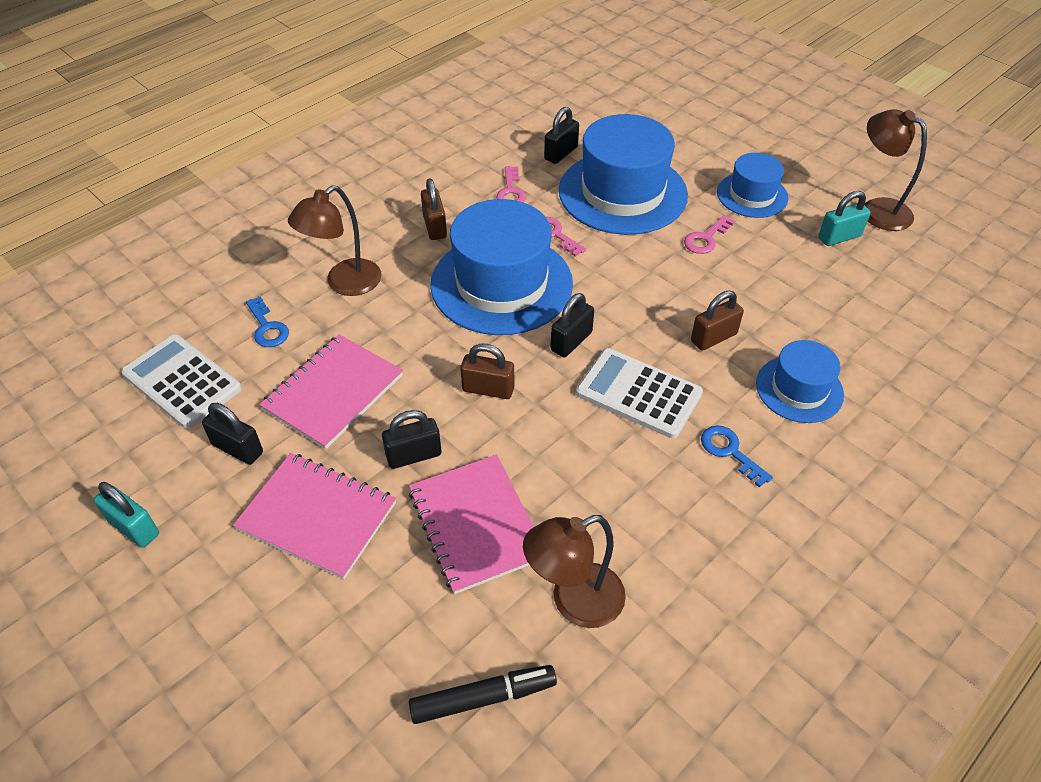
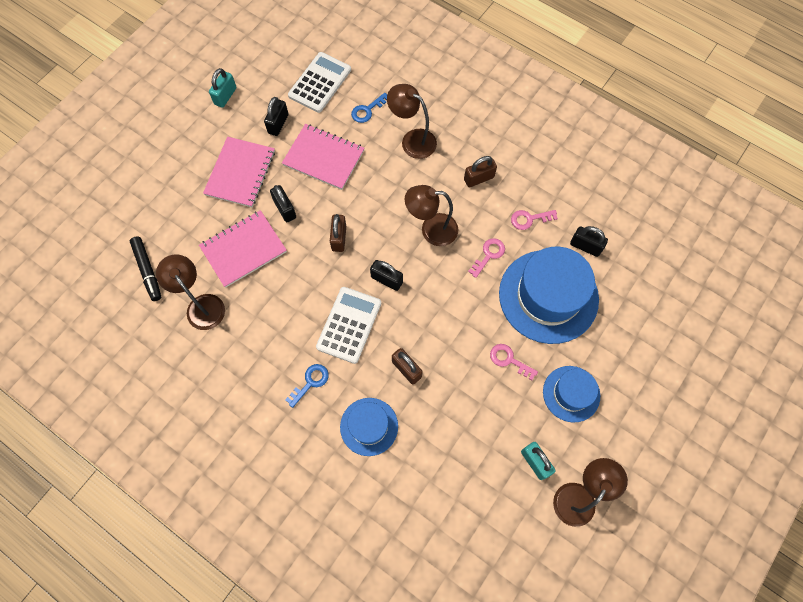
camera: 80 degrees right, 20 degrees up
(501, 284) = (431, 230): blue hat -> brown lamp

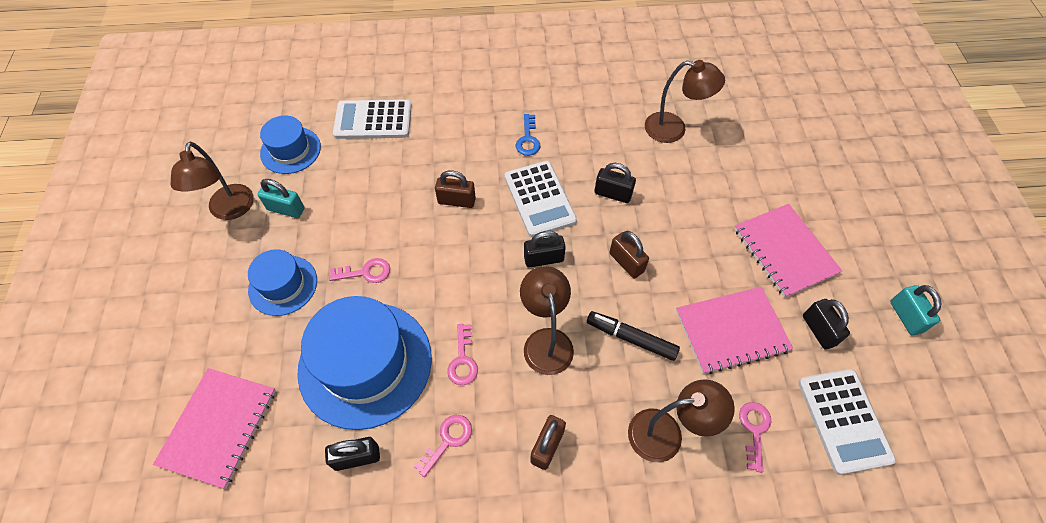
camera: 140 degrees right, 10 degrees down
(148, 270) = (745, 122): black marker -> black marker (631, 338)
(243, 249) = (695, 190): pink notebook -> pink notebook (219, 427)
(285, 209) = (704, 250): black padlock -> black padlock (613, 194)
(367, 110) = (754, 430): blue key -> pink key
(369, 426) = (451, 143): blue hat -> blue hat (290, 150)
(412, 504) = (373, 120): none -> white calculator
(431, 230) = (546, 340): brown lamp -> brown lamp turned 60 degrees counterclockwise

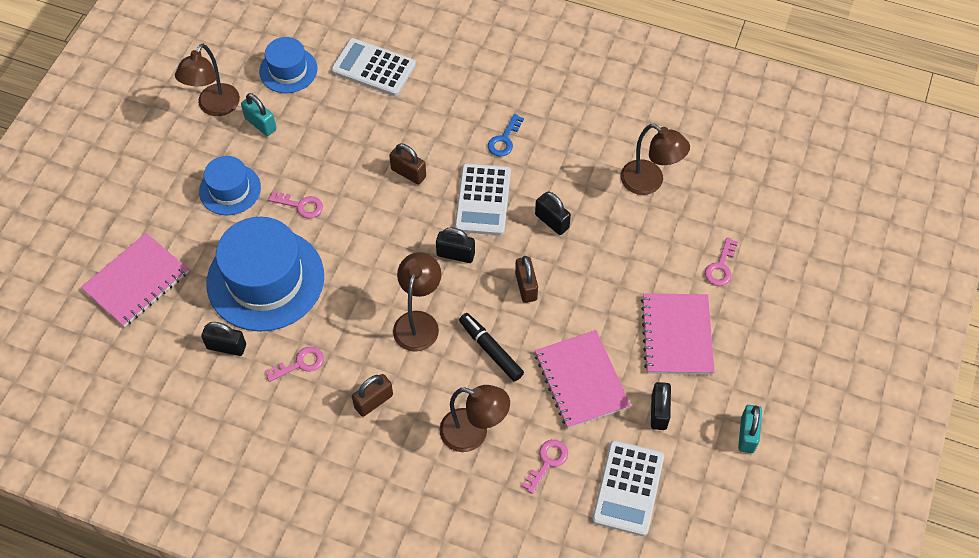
camera: 25 degrees right, 0 degrees up
(463, 360) = (343, 309): pink key -> pink key (720, 267)
(731, 331) = (581, 380): pink notebook -> pink notebook turned 60 degrees clockwise

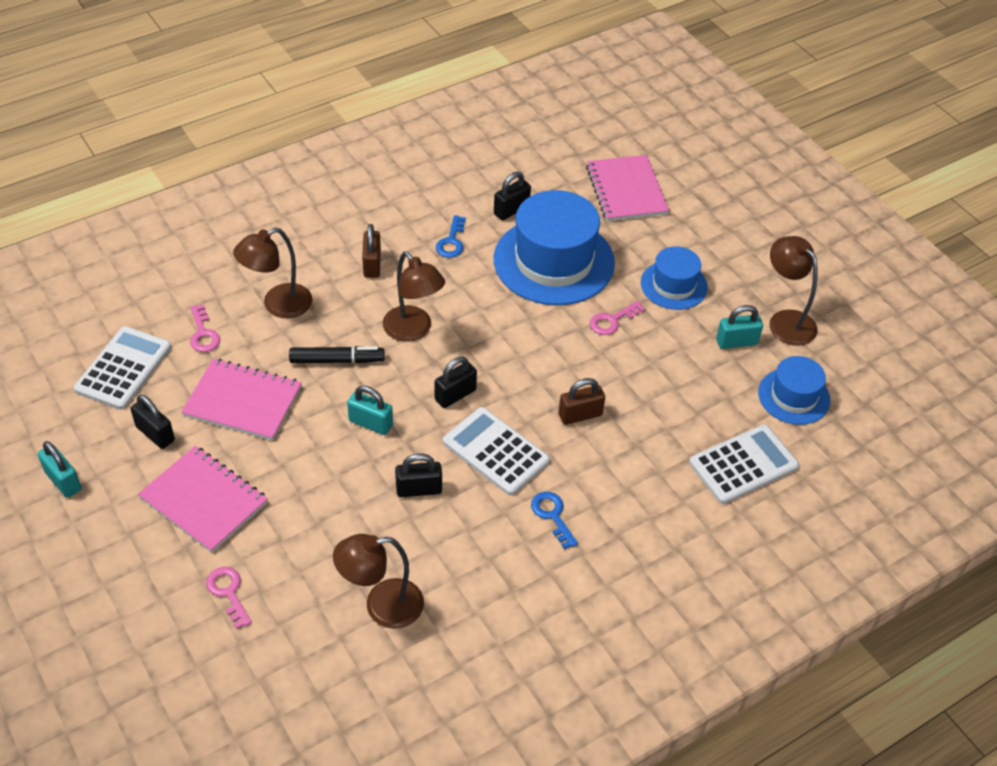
camera: 125 degrees right, 10 degrees down
(300, 364) = (451, 241): pink key -> blue key
(526, 286) = (371, 423): brown padlock -> turquoise padlock
(628, 488) = (123, 368): white calculator -> white calculator turned 60 degrees clockwise

